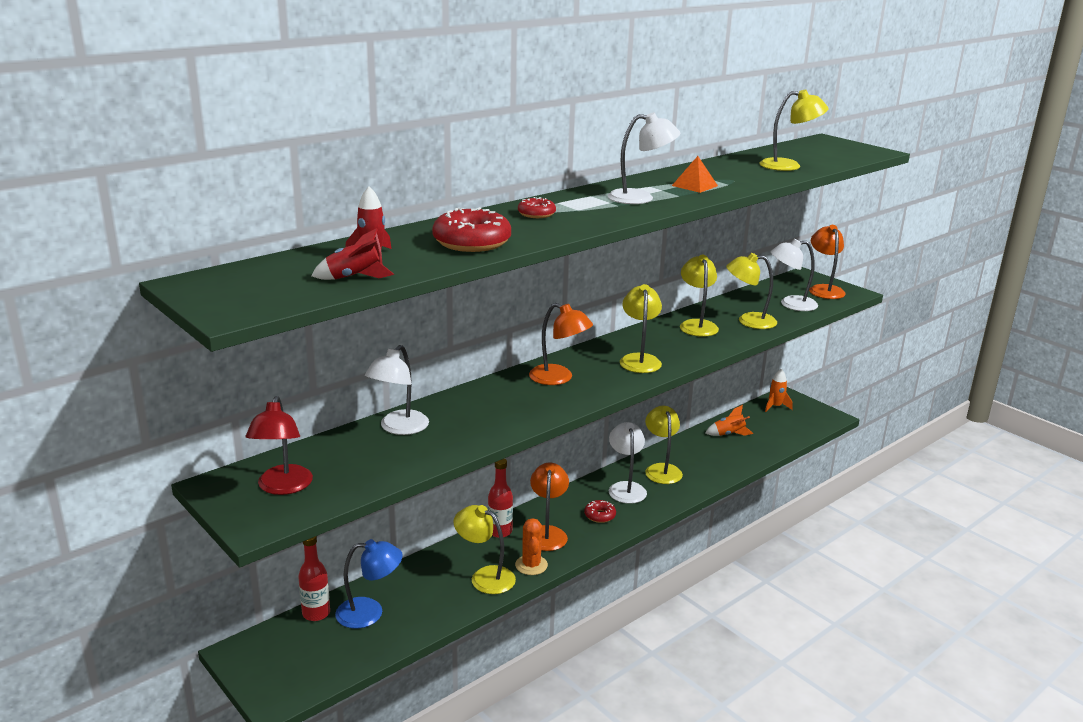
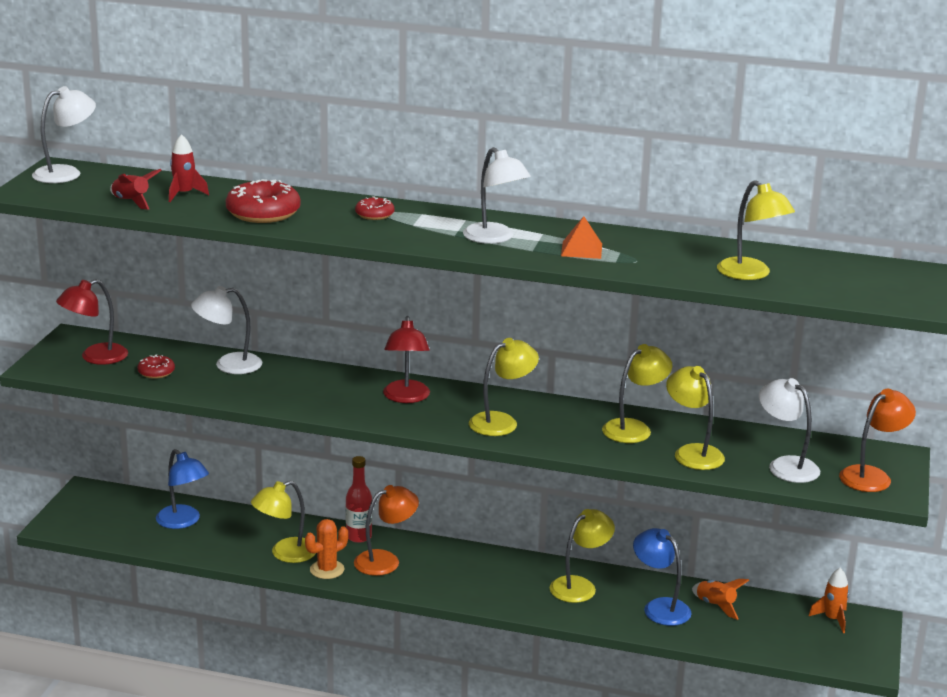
camera: 55 degrees right, 0 degrees up
(316, 613) = (159, 501): red bottle -> none
(485, 577) = (285, 554): yellow lamp -> yellow lamp turned 120 degrees counterclockwise
(559, 378) = (406, 397): orange lamp -> red lamp
(600, 515) = (448, 578): red donut -> red donut (156, 372)
(626, 488) = (516, 576): white lamp -> white lamp (66, 173)
(713, 453) = (660, 607): none -> blue lamp

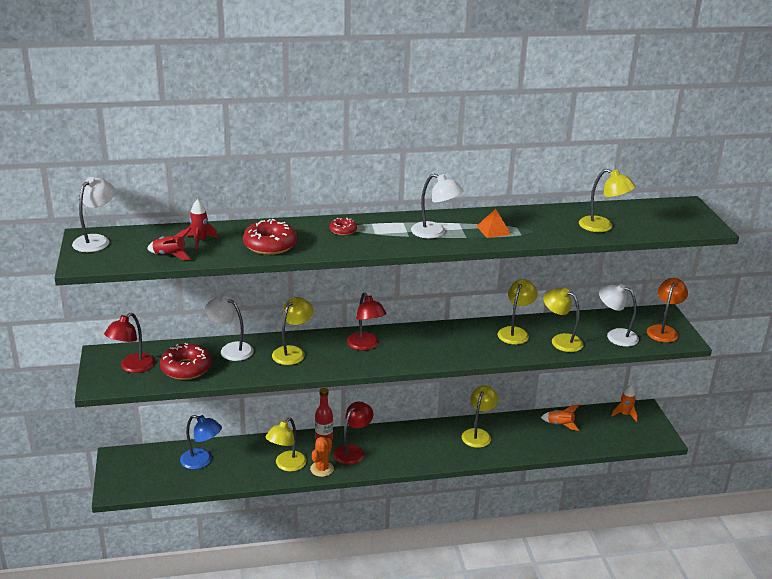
camera: 25 degrees left, 5 degrees up
(156, 372) = (186, 368): red donut -> red donut, size x1.88
(228, 365) = (230, 350): white lamp -> white lamp turned 60 degrees clockwise
(385, 560) = (353, 451): orange lamp -> red lamp
(502, 422) = (437, 348): yellow lamp -> yellow lamp (292, 352)
(660, 607) = (532, 435): blue lamp -> none

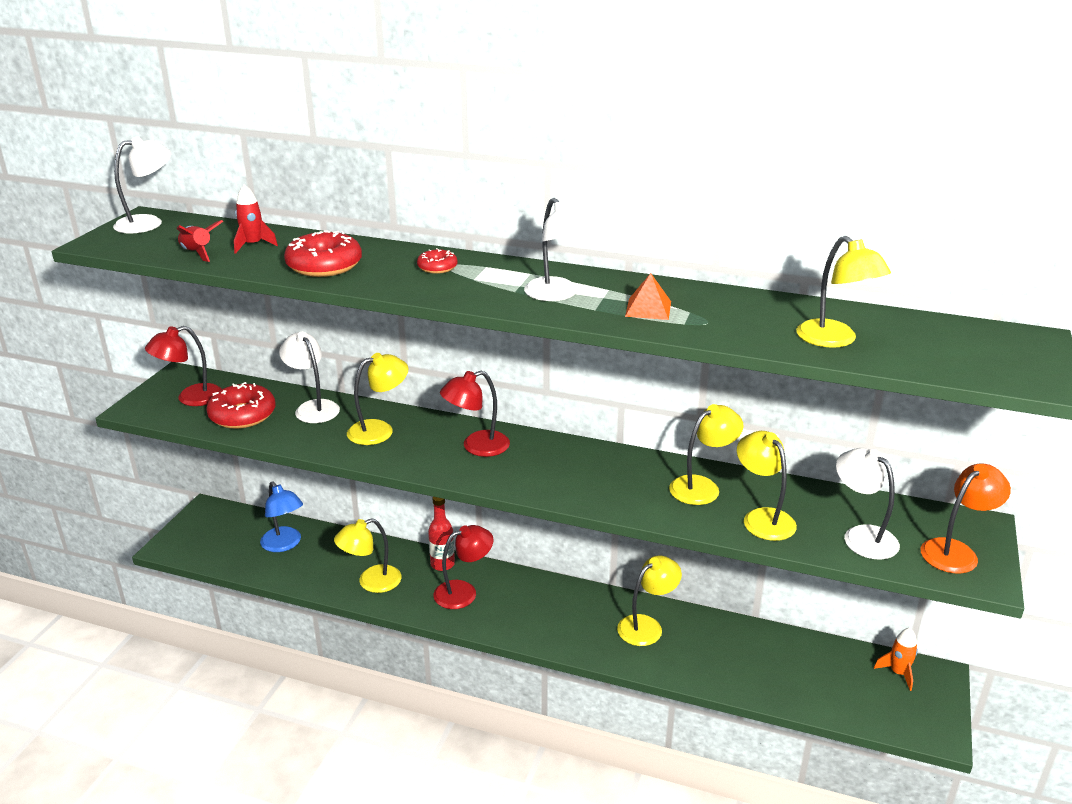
camera: 30 degrees right, 0 degrees up
(322, 469) = (407, 601): orange cactus -> none
(365, 345) = (476, 447): red lamp -> red lamp turned 60 degrees clockwise
(560, 424) = (780, 653): orange rocket -> none

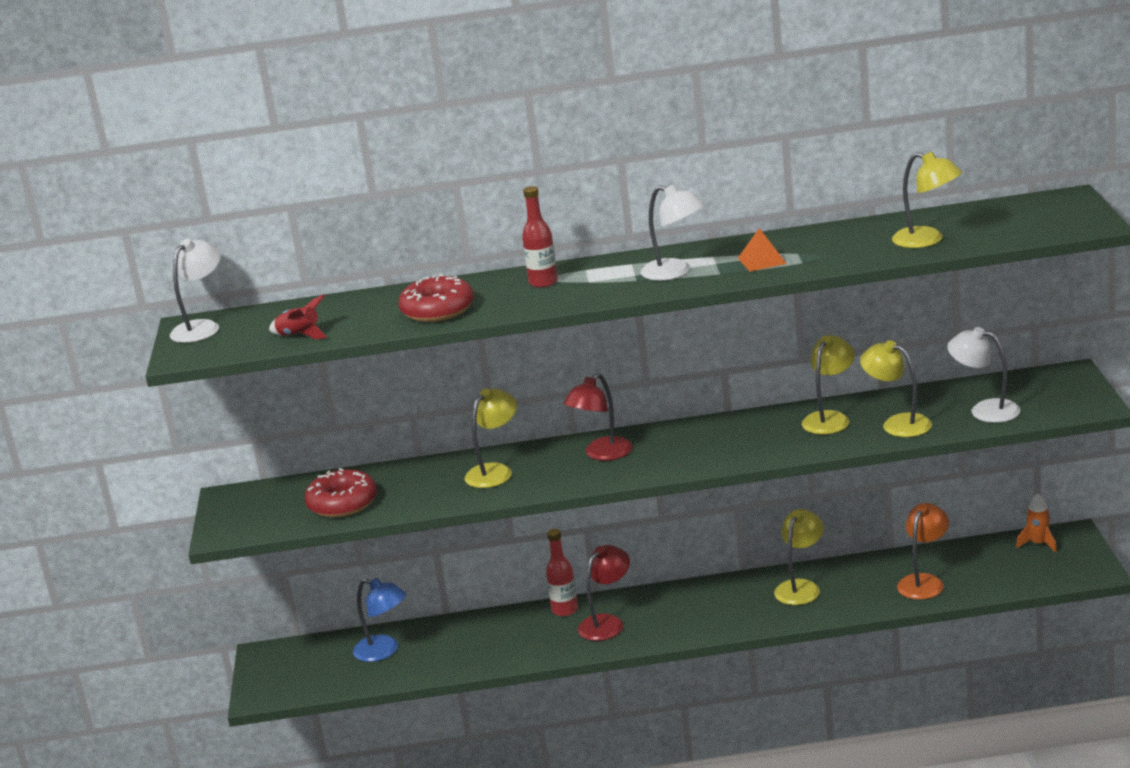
camera: 20 degrees left, 5 degrees down
(190, 398) = (268, 508): red lamp -> none
(253, 245) = (342, 314): red rocket -> none
(313, 407) = (406, 476): white lamp -> none
(371, 582) = (507, 648): yellow lamp -> none
(437, 267) = (543, 282): red donut -> red bottle
(956, 551) = (1063, 396): orange lamp -> orange lamp (924, 582)

